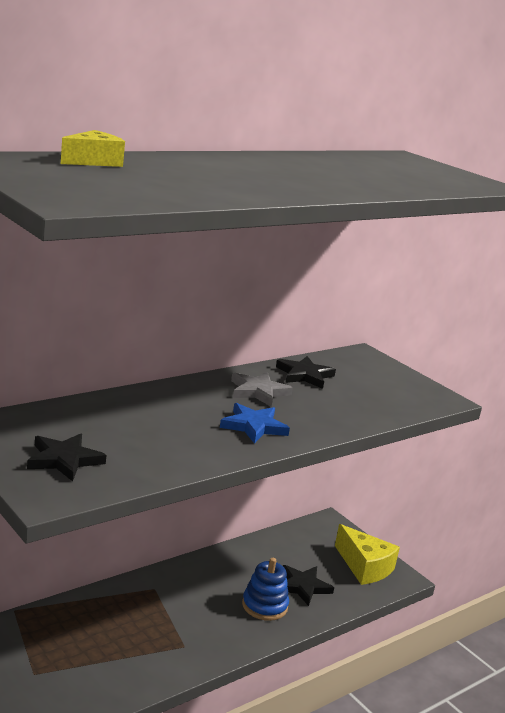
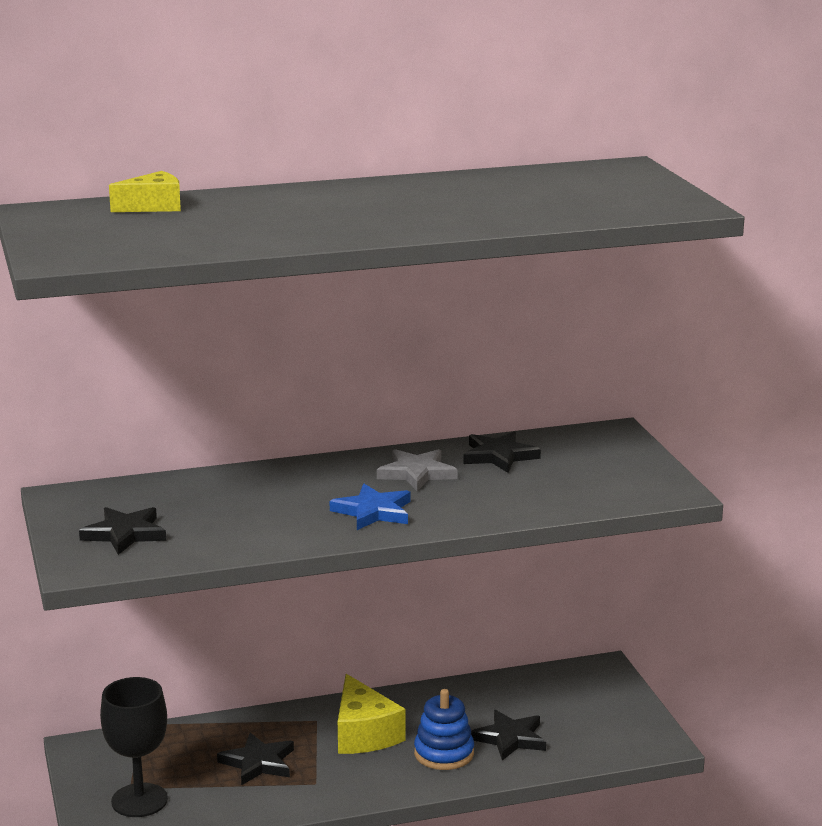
camera: 25 degrees right, 0 degrees up
(48, 685) = (139, 800): none -> black goblet
(130, 634) = (258, 763): none -> black star
(364, 567) = (614, 725): yellow cheese -> yellow cheese (364, 734)

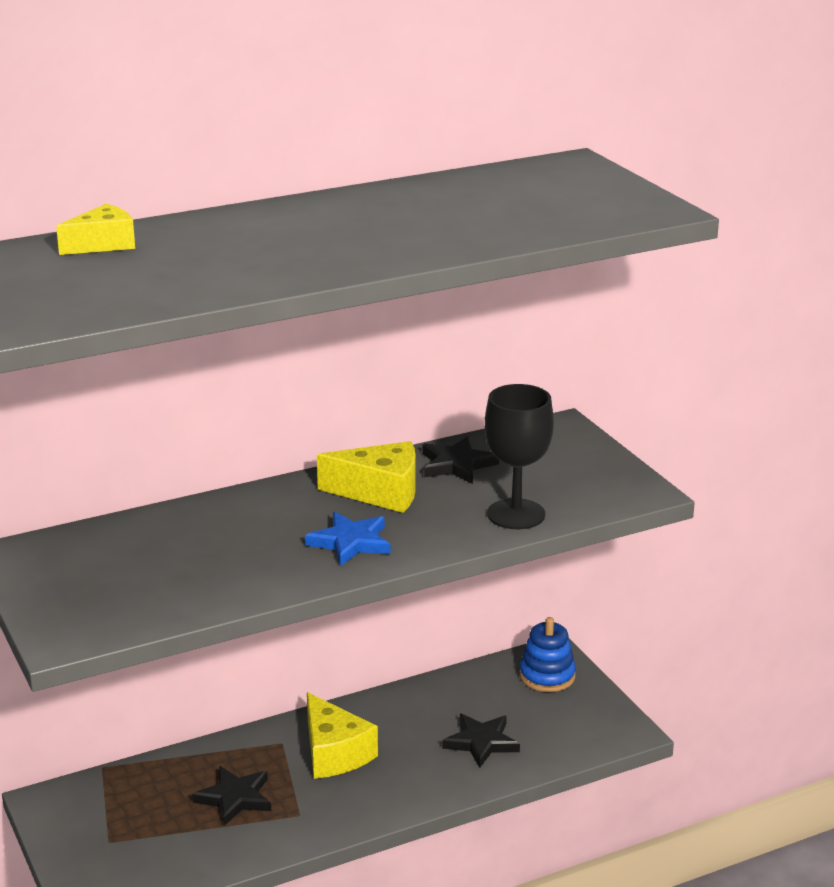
camera: 10 degrees left, 5 degrees up
(125, 534) = (98, 593): black star -> none
(139, 800) = (122, 855): black goblet -> black goblet (516, 514)
(417, 473) = (380, 492): grey star -> yellow cheese
(444, 753) = (420, 766): blue stacking toy -> blue stacking toy (547, 676)

